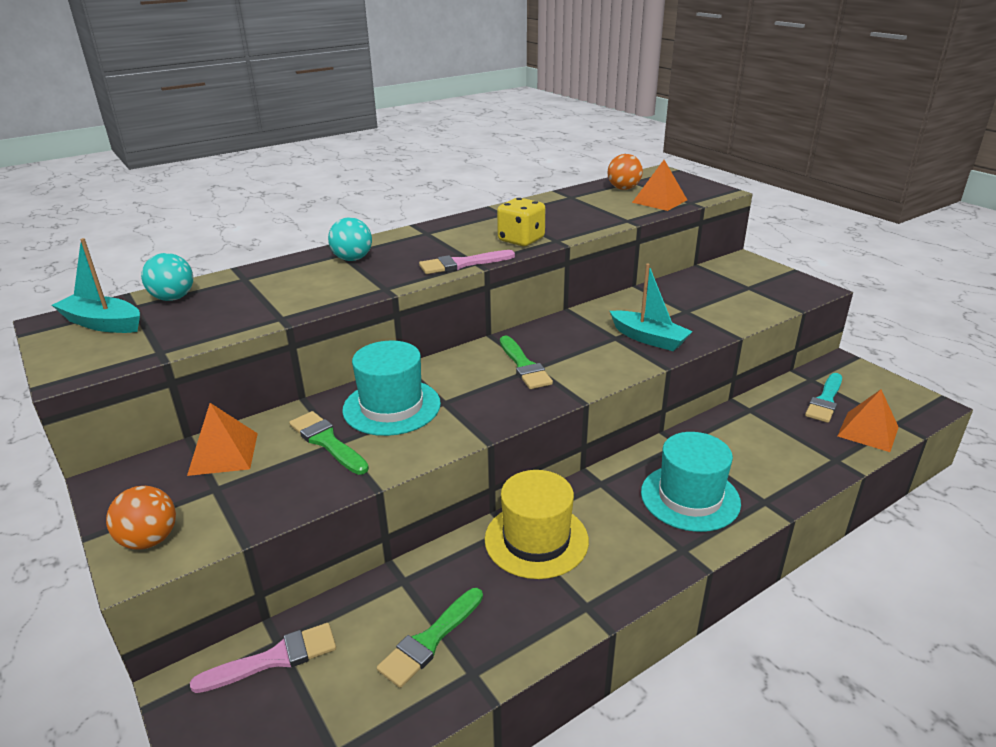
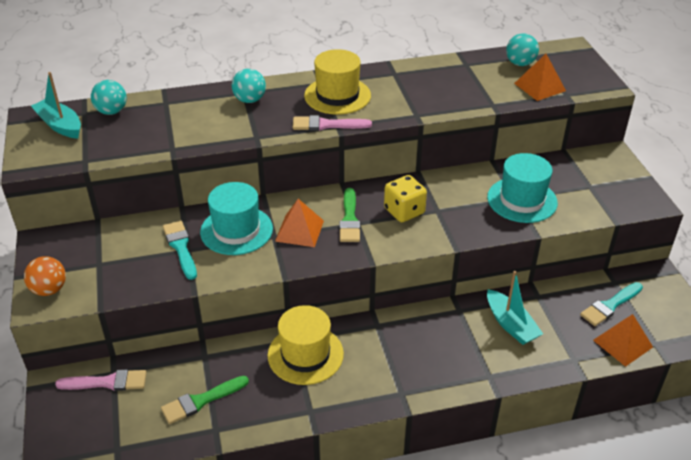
camera: 20 degrees right, 10 degrees up
(223, 453) = (113, 238): orange pyramid -> orange pyramid (299, 230)
(327, 442) = (180, 247): green brush -> turquoise brush
(454, 239) = (337, 95): none -> yellow hat
(521, 240) = (389, 108): yellow dice -> yellow dice (404, 211)
(623, 188) = (520, 63): orange ball -> turquoise ball
(648, 338) = (463, 218): turquoise boat -> turquoise boat (510, 324)
(690, 497) = (435, 356): turquoise hat -> turquoise hat (522, 200)

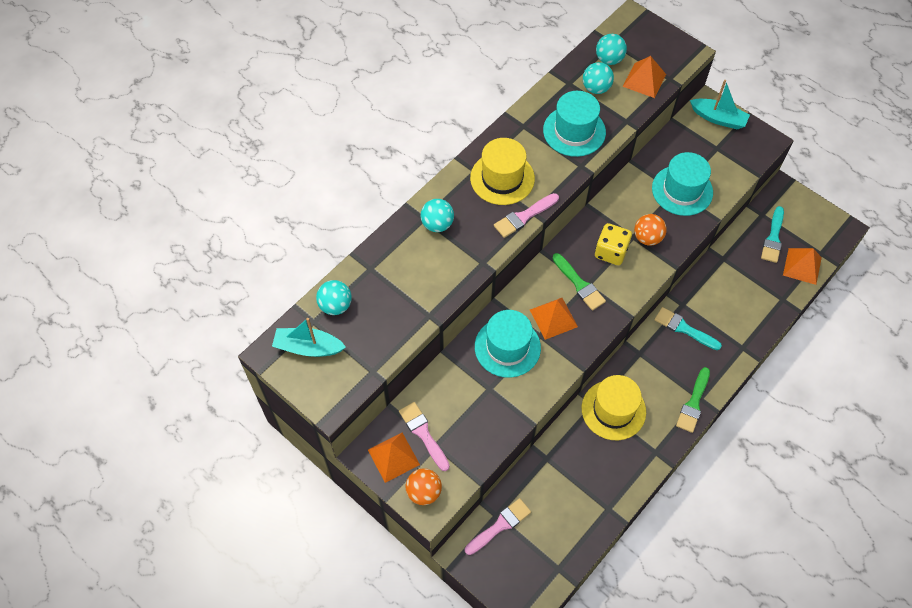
camera: 35 degrees left, 20 degrees up
(57, 253) = (393, 457): none -> orange pyramid
(99, 251) = (423, 433): none -> pink brush
(180, 247) = (482, 390): turquoise brush -> turquoise brush (684, 328)
(201, 401) = (578, 494): green brush -> green brush (693, 403)
(435, 93) = (574, 131): none -> turquoise hat
(450, 217) = (647, 238): none -> orange ball
(487, 75) = (596, 88): none -> turquoise ball
(510, 324) = (724, 295): turquoise boat -> turquoise boat (718, 118)

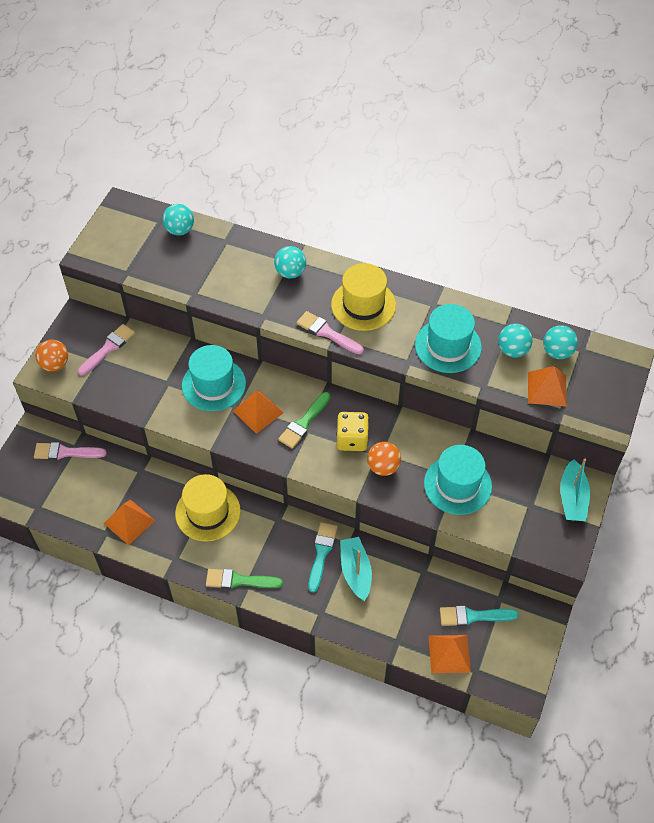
camera: 70 degrees right, 5 degrees down
(308, 347) = (134, 225): turquoise boat -> turquoise boat (355, 572)
(393, 457) = (80, 335): orange pyramid -> orange pyramid (129, 522)
(500, 525) = (66, 452): pink brush -> pink brush turned 150 degrees clockwise

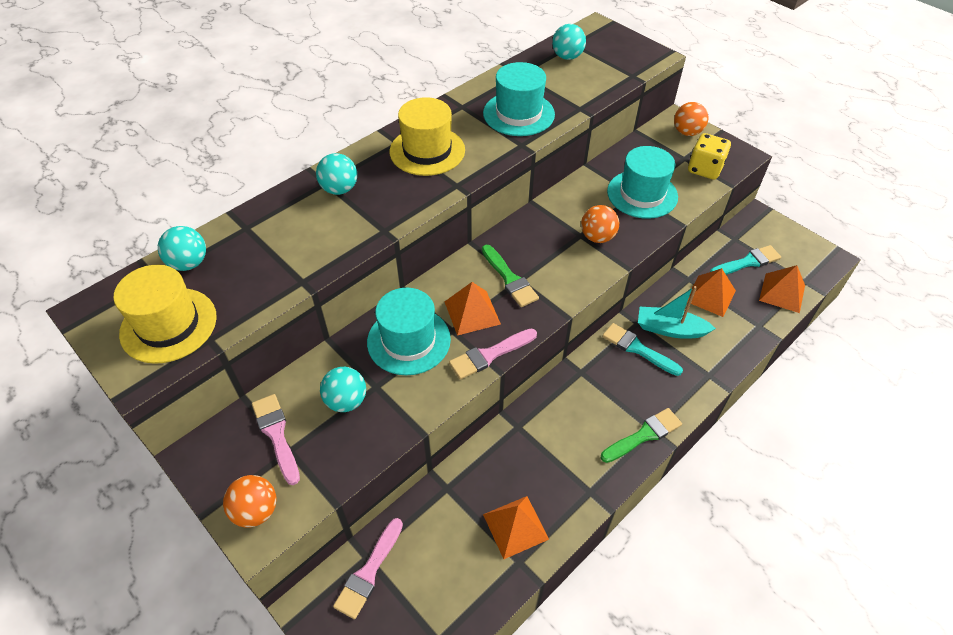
camera: 65 degrees left, 5 degrees down
(208, 512) = (541, 435): yellow hat -> yellow hat (168, 325)
(239, 580) = (644, 435): green brush -> green brush turned 150 degrees counterclockwise
(327, 333) = (444, 188): pink brush -> pink brush (489, 355)
(352, 439) = (552, 248): yellow dice -> yellow dice (704, 169)
(473, 616) = (747, 262): turquoise brush -> turquoise brush turned 135 degrees counterclockwise
(512, 350) = (549, 79): turquoise ball -> turquoise ball (346, 401)
(547, 389) = (604, 75): orange pyramid -> orange pyramid (710, 295)
(572, 498) = (687, 132): turquoise boat -> orange ball

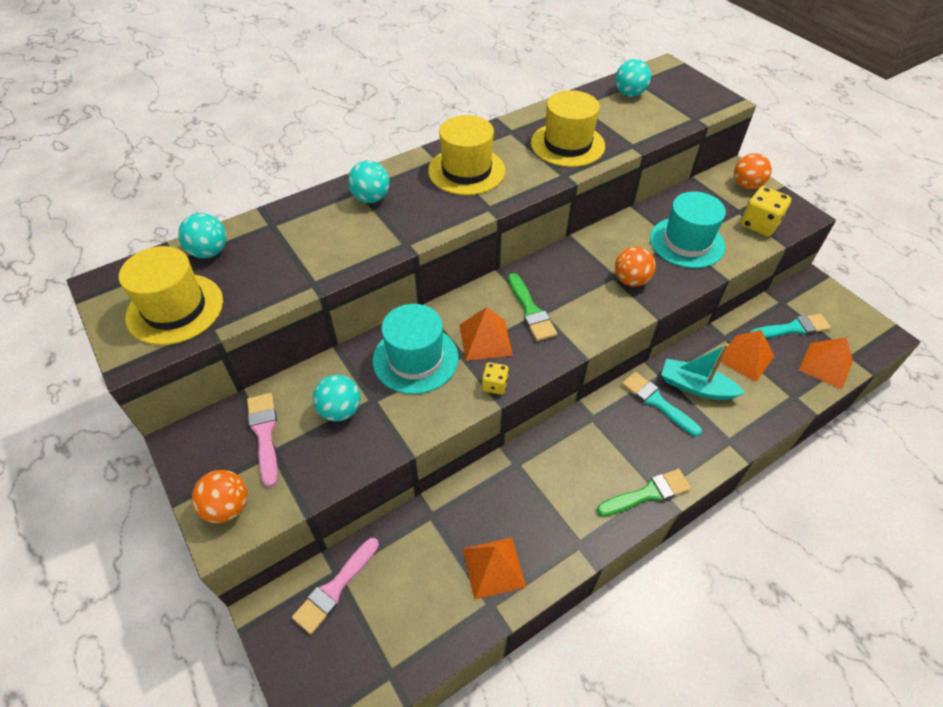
camera: 10 degrees right, 0 degrees up
(489, 355) = (494, 385): pink brush -> yellow dice
(518, 114) = (567, 144): turquoise hat -> yellow hat

